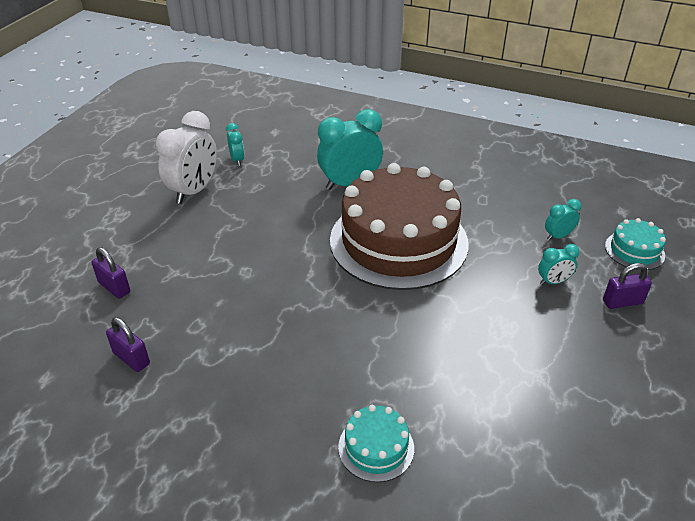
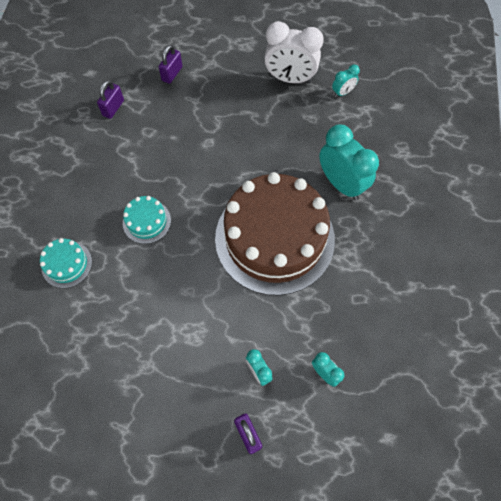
camera: 75 degrees right, 25 degrees up
(634, 250) = (326, 449): turquoise cake -> turquoise cake (147, 221)

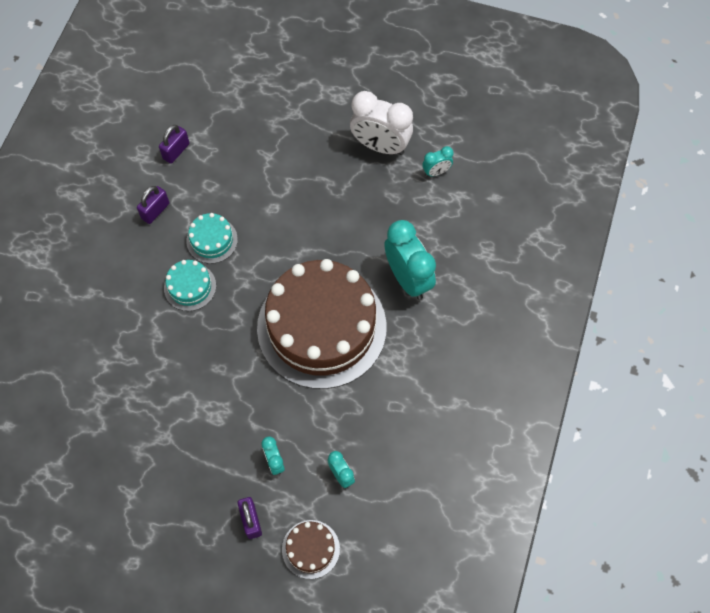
camera: 10 degrees right, 0 degrees up
(67, 264) = (99, 319): turquoise cake -> turquoise cake (212, 240)
(172, 73) = (248, 119): purple padlock -> purple padlock (155, 211)
(312, 453) = (310, 549): none -> brown cake

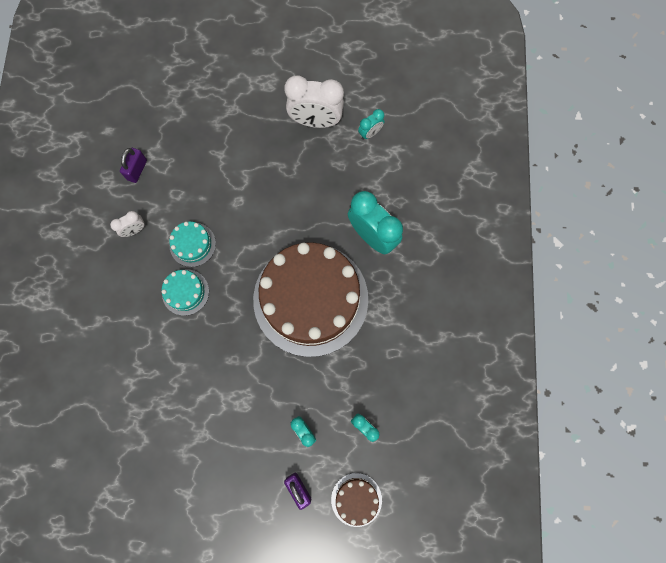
camera: 15 degrees left, 10 degrees up
(155, 211) = (134, 230): purple padlock -> white clock

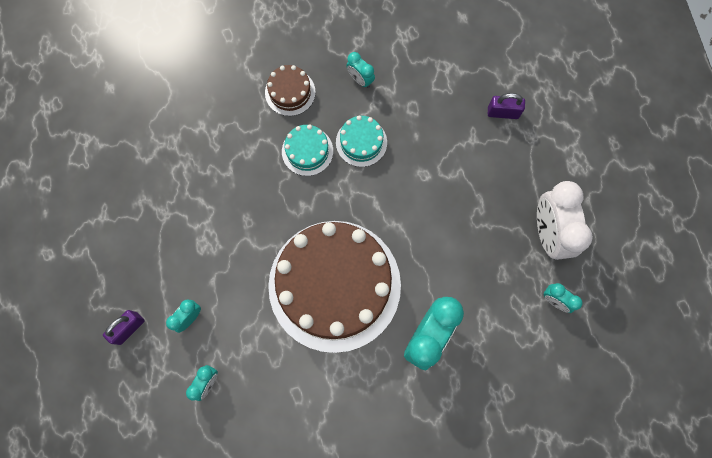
camera: 75 degrees right, 0 degrees up
(134, 230) = (360, 79): white clock -> turquoise clock
(137, 170) = (427, 60): purple padlock -> purple padlock (503, 113)
(356, 499) = (129, 394): brown cake -> brown cake (290, 92)

